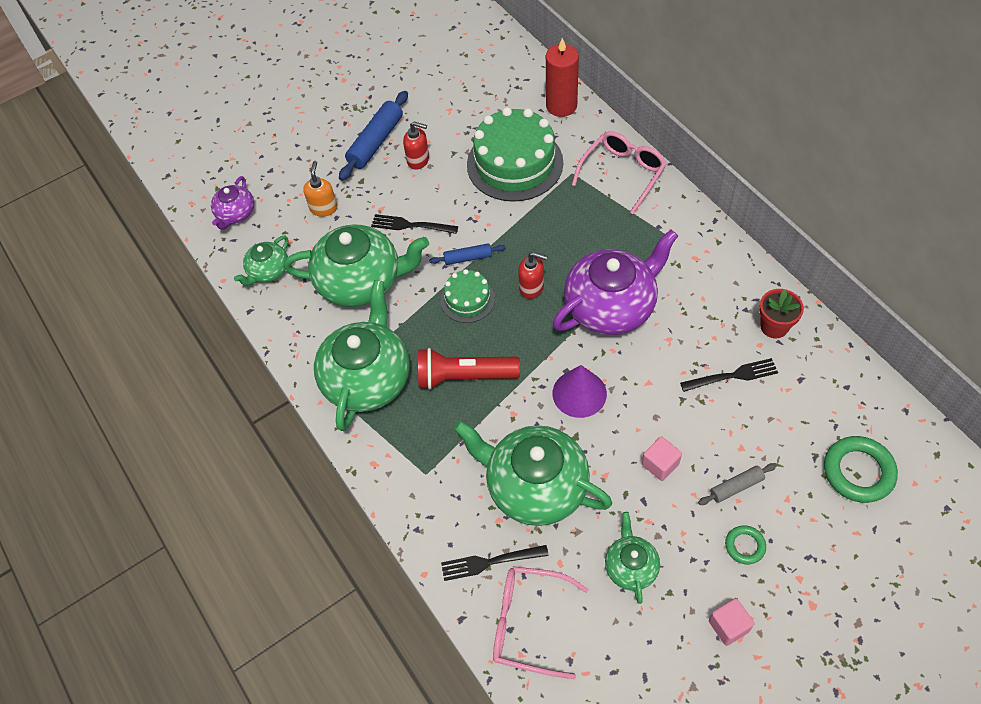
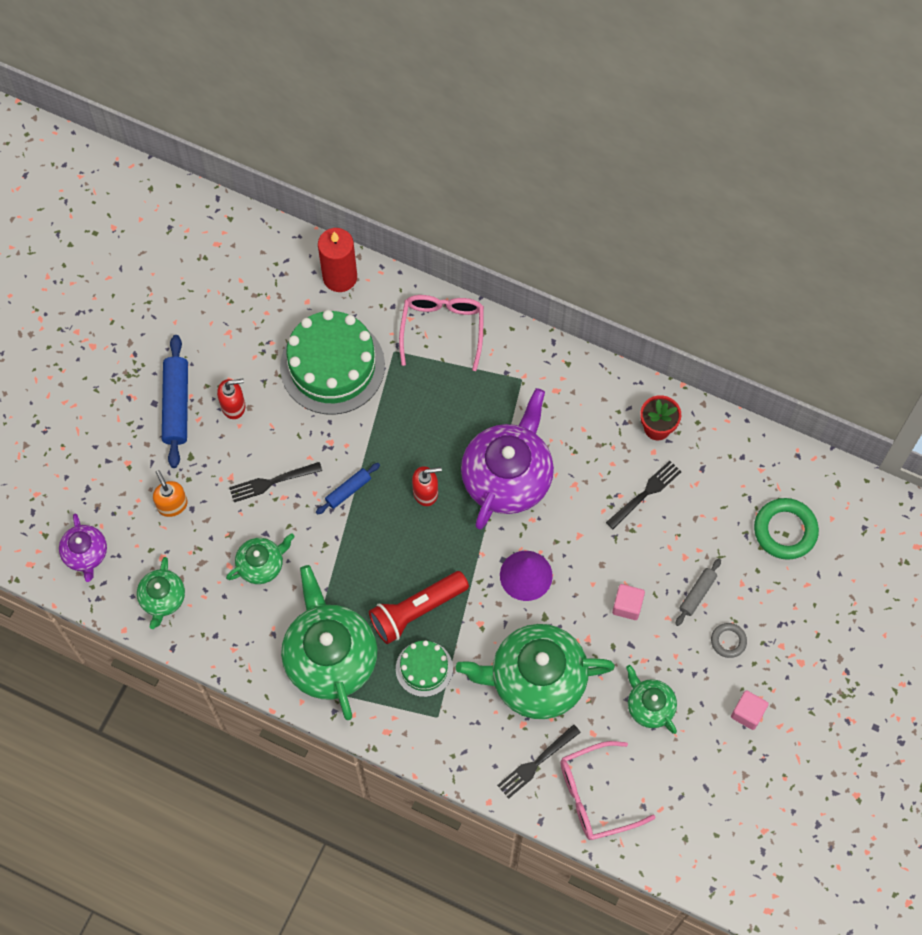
camera: 35 degrees left, 10 degrees up
(361, 281) = (261, 564): green teapot -> green teapot, size x0.51
(467, 300) = (374, 534): green cake -> green cake (424, 668)
(745, 546) = (728, 641): green ring -> grey ring

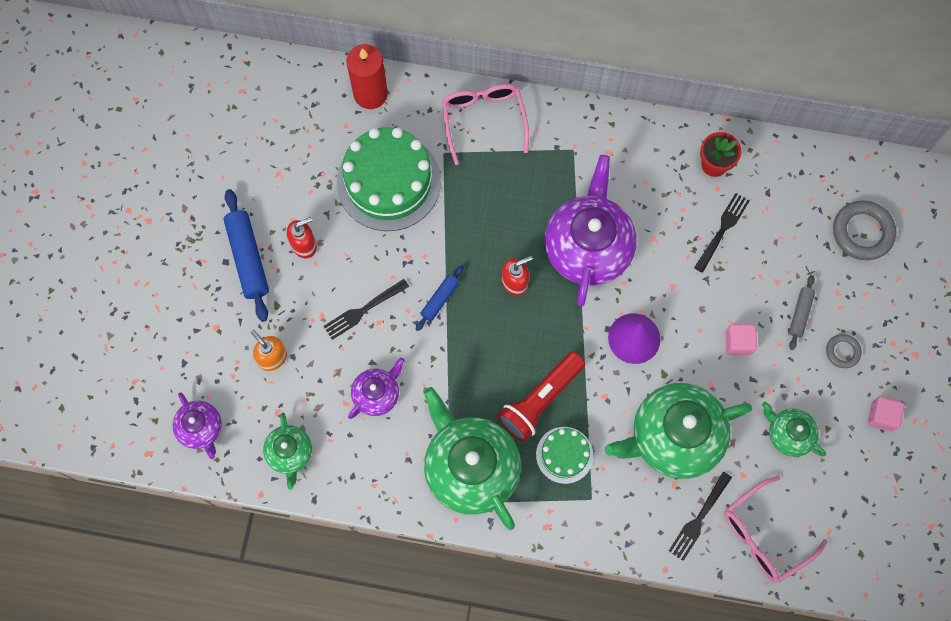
camera: 15 degrees left, 5 degrees up
(261, 564) = (377, 394): green teapot -> purple teapot
(785, 530) = (862, 232): green ring -> grey ring

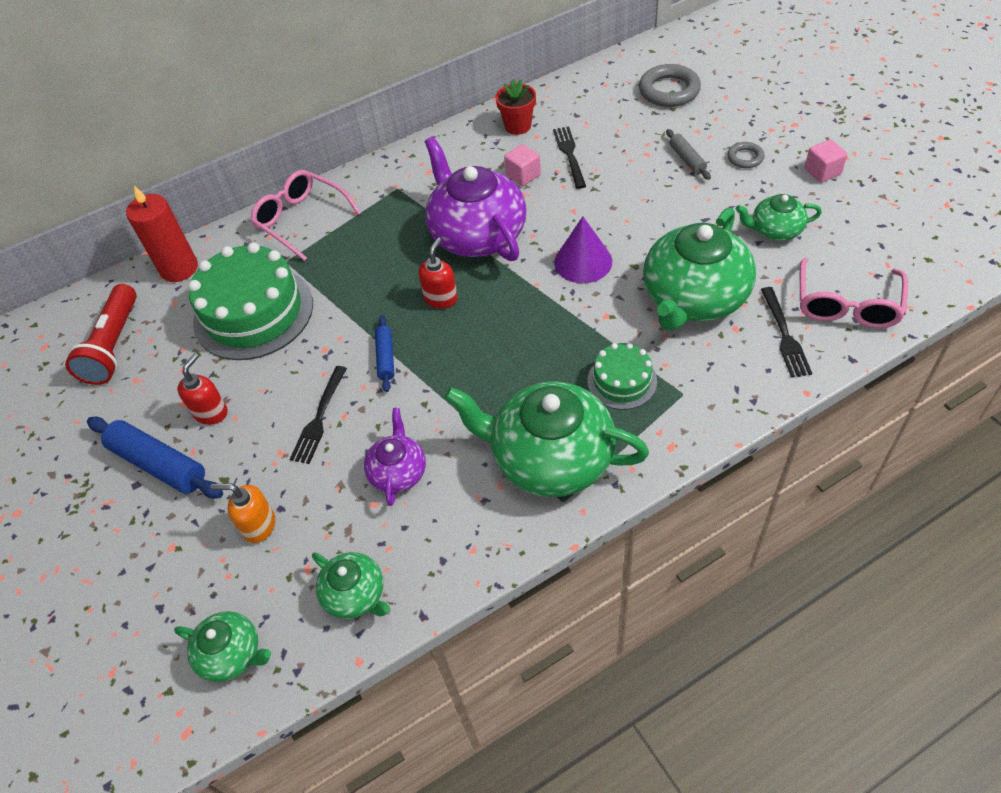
camera: 35 degrees left, 20 degrees down
(201, 428) = (232, 654): purple teapot -> green teapot
(540, 400) = (555, 359): red flashlight -> red flashlight (114, 346)
(738, 342) = (665, 206): pink cube -> pink cube (523, 175)

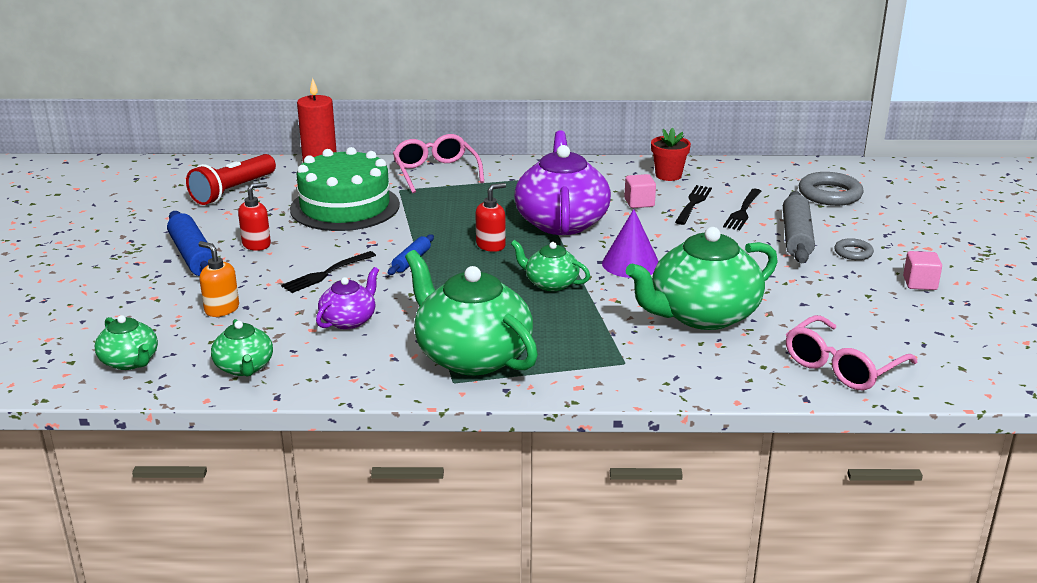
camera: 25 degrees right, 25 degrees down
(622, 381) = (581, 337): green cake -> none
(687, 159) = (796, 237): grey rolling pin -> grey rolling pin, size x1.79
(775, 230) = (828, 302): green teapot -> green teapot (550, 283)
(784, 335) = (759, 363): black fork -> black fork (743, 211)

